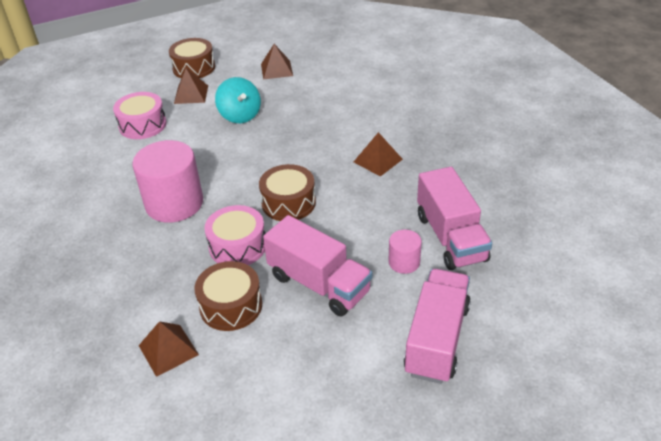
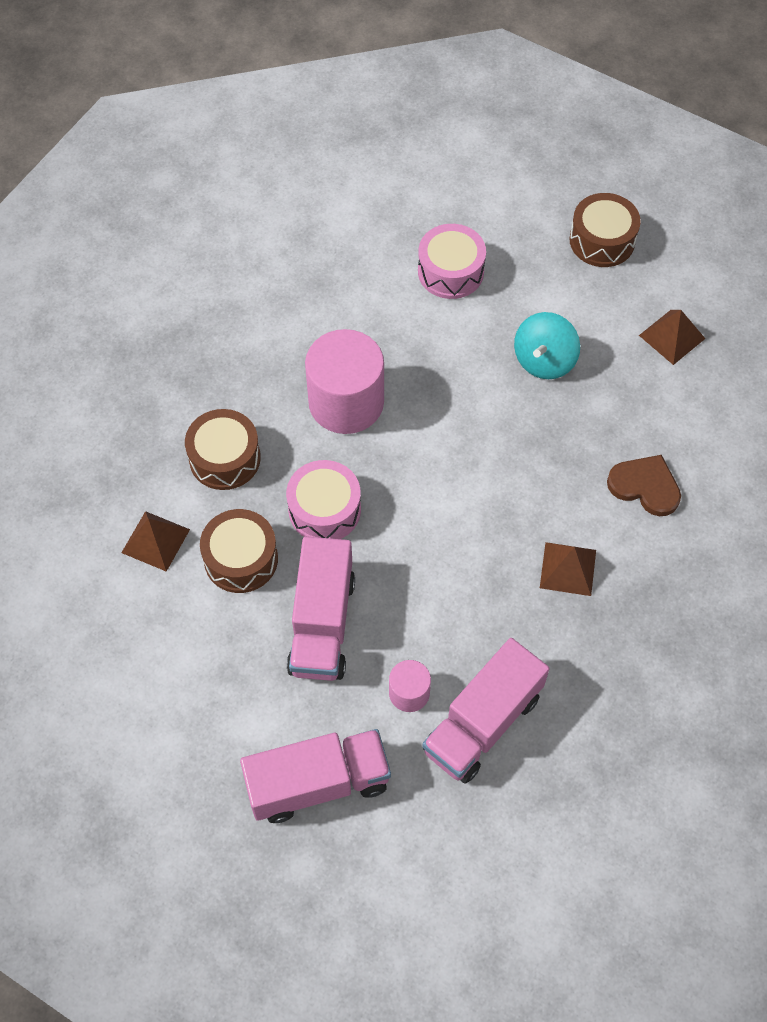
camera: 55 degrees right, 20 degrees up
(191, 94) = (545, 278): brown pyramid -> none
(288, 203) = (424, 516): brown drum -> brown drum (225, 458)
(354, 113) = (645, 486): none -> brown heart

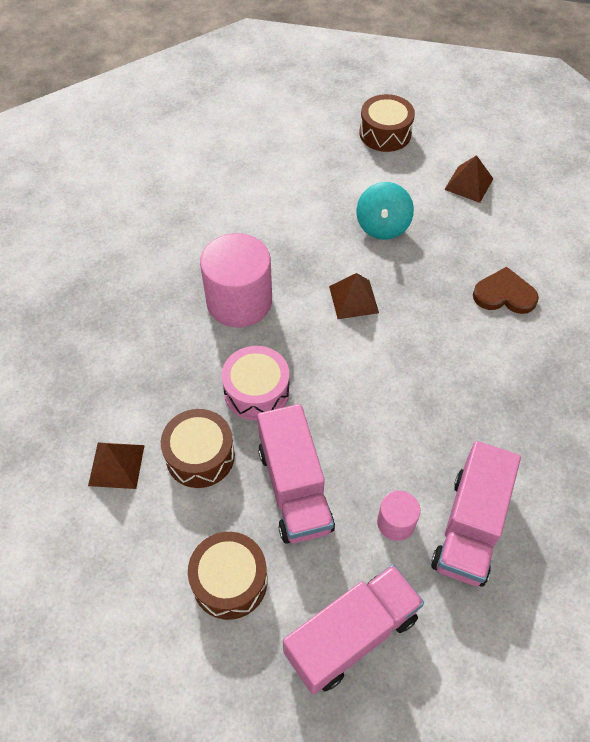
camera: 20 degrees left, 5 degrees down
(225, 458) = (153, 376): brown drum -> brown drum (229, 581)
(450, 271) = (281, 183): pink drum -> none
(568, 568) = (477, 375): brown pyramid -> brown pyramid (353, 299)

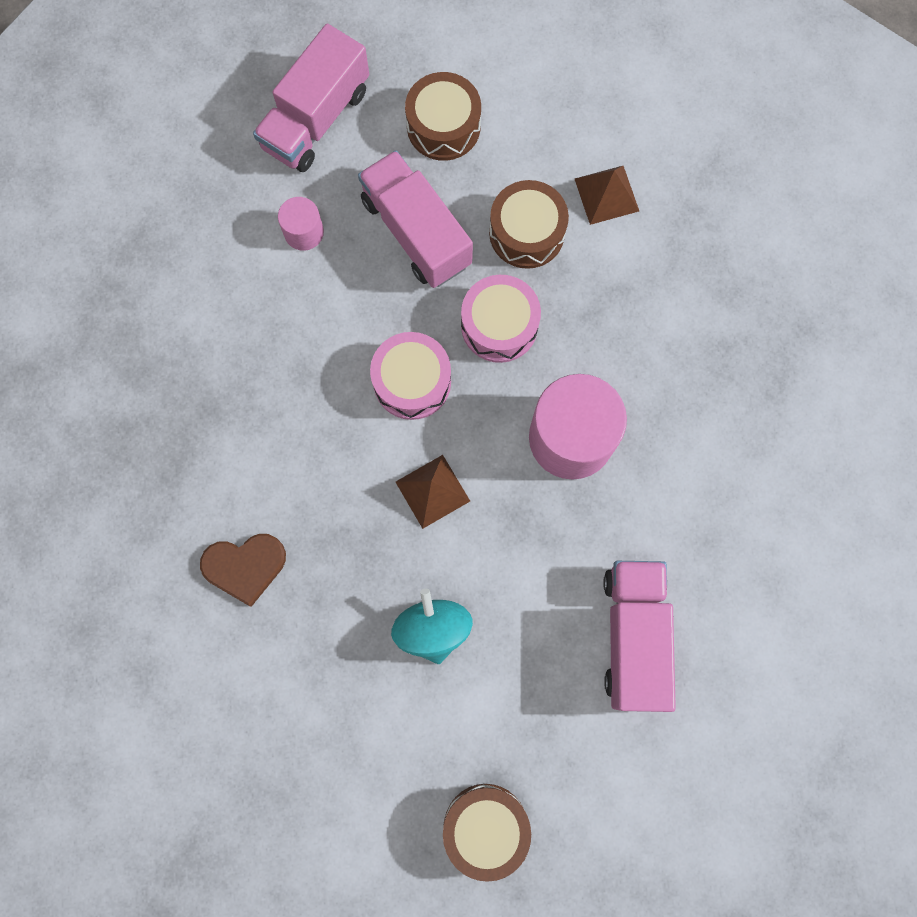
camera: 160 degrees right, 20 degrees up
(342, 373) = (412, 382): none -> pink drum
(468, 184) = (332, 759): brown pyramid -> none
(470, 527) = (229, 252): pink truck -> pink truck (633, 636)

